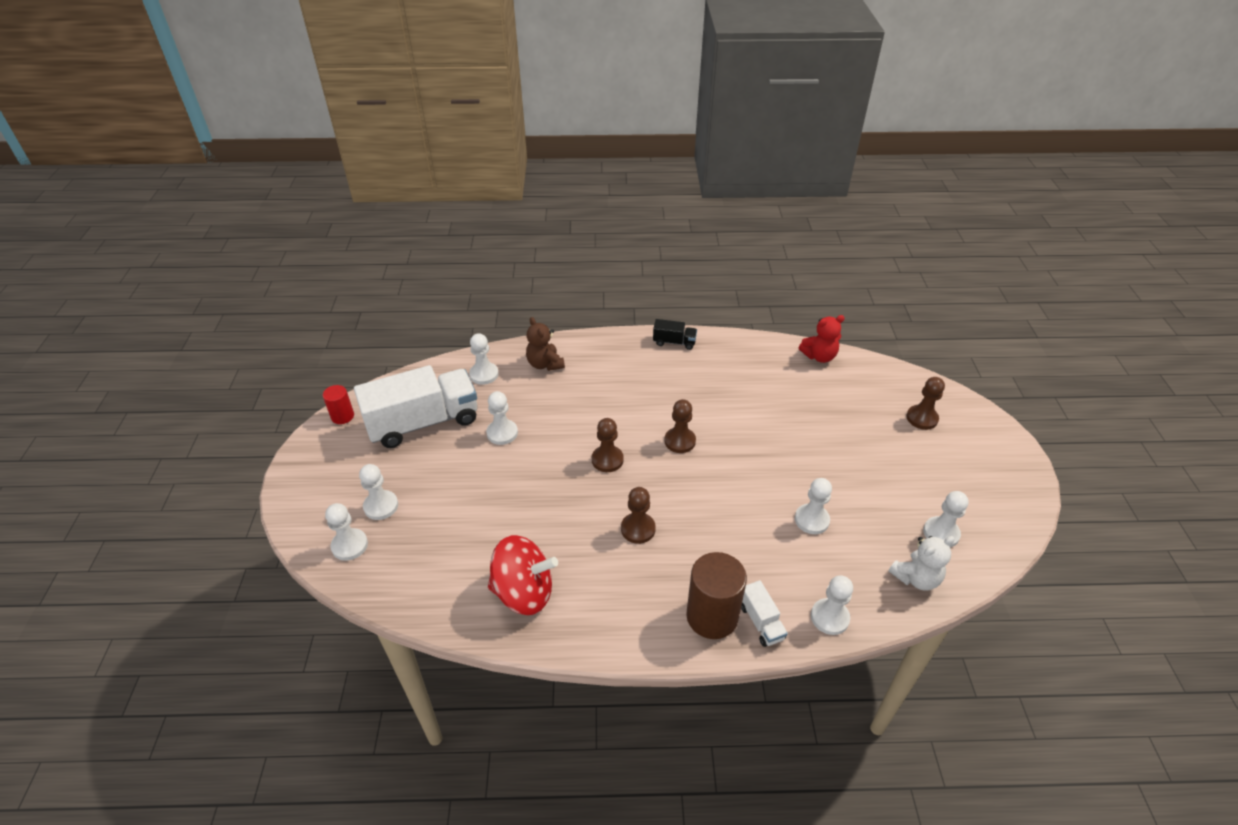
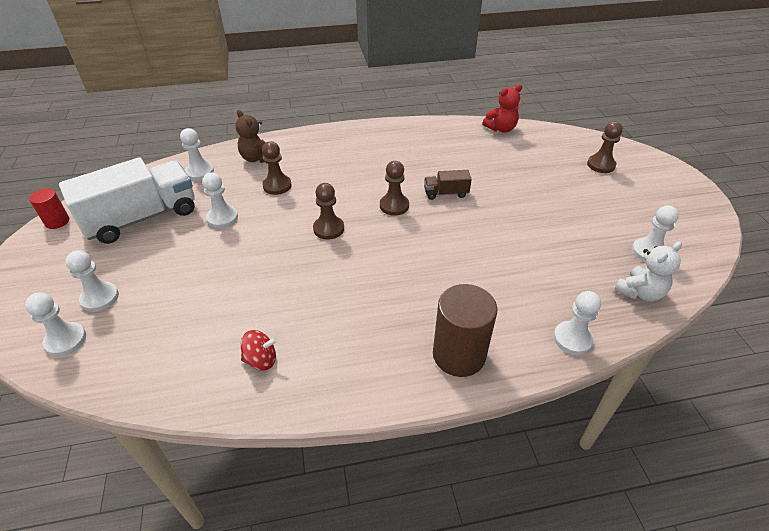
camera: 10 degrees left, 0 degrees up
(524, 592) = (261, 360): red spinning top -> red spinning top, size x0.51
(638, 529) = (369, 285): brown pawn -> brown pawn (277, 186)
(674, 342) = (373, 130): black truck -> none
(738, 433) = (446, 193): none -> brown truck
(761, 622) = (508, 353): white truck -> none
(811, 520) = (531, 256): white pawn -> none

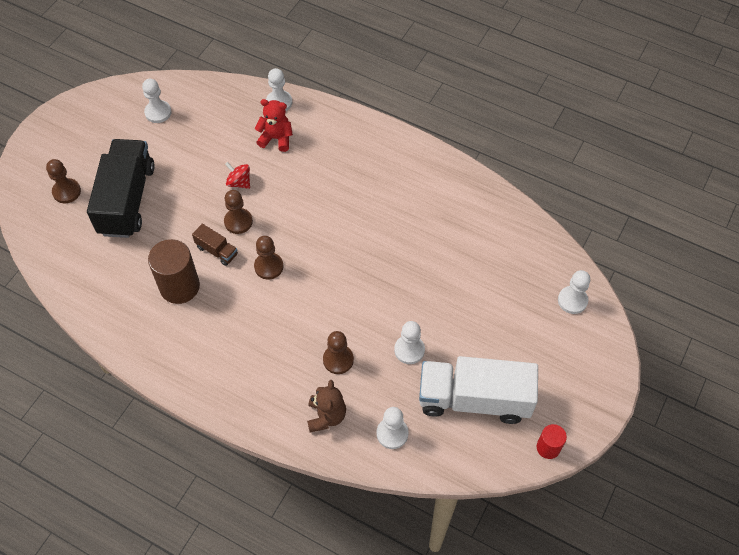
camera: 140 degrees left, 15 degrees up
(100, 298) = (539, 325): white pawn -> none
(261, 360) = (459, 205): red spinning top -> red spinning top (239, 182)
(328, 229) = (338, 278): brown pawn -> brown pawn (238, 222)
(459, 355) = (348, 135): brown cylinder -> brown cylinder (179, 286)
(501, 129) = (74, 291): red teddy bear -> red teddy bear (276, 138)
(556, 183) = (127, 200): none -> black truck
(640, 292) = (205, 97): white teddy bear -> none

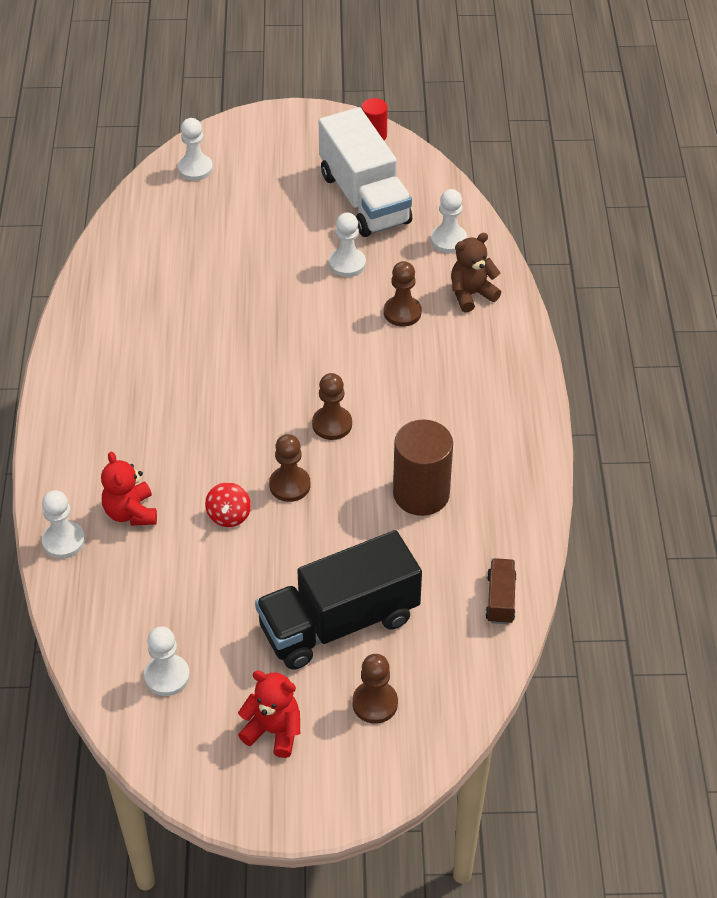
camera: 120 degrees left, 10 degrees down
(89, 142) = (273, 731): none -> red teddy bear
(217, 251) = (346, 484): brown truck -> brown truck (500, 599)

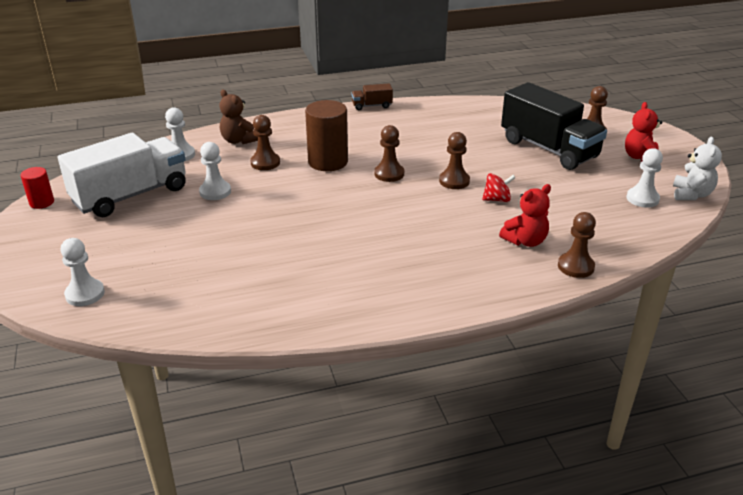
camera: 105 degrees left, 15 degrees down
(63, 541) = (575, 266): white pawn -> brown pawn
(153, 742) = (691, 194): none -> white teddy bear
(421, 494) = (431, 137): brown cylinder -> brown cylinder (328, 162)
(500, 599) = (491, 107): brown truck -> brown truck (372, 106)

